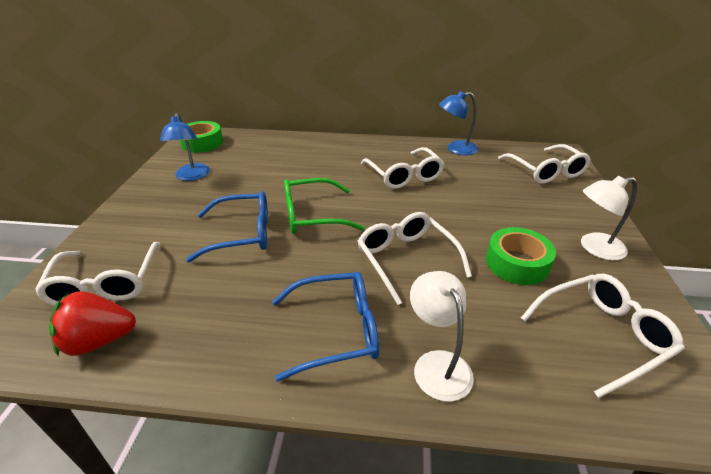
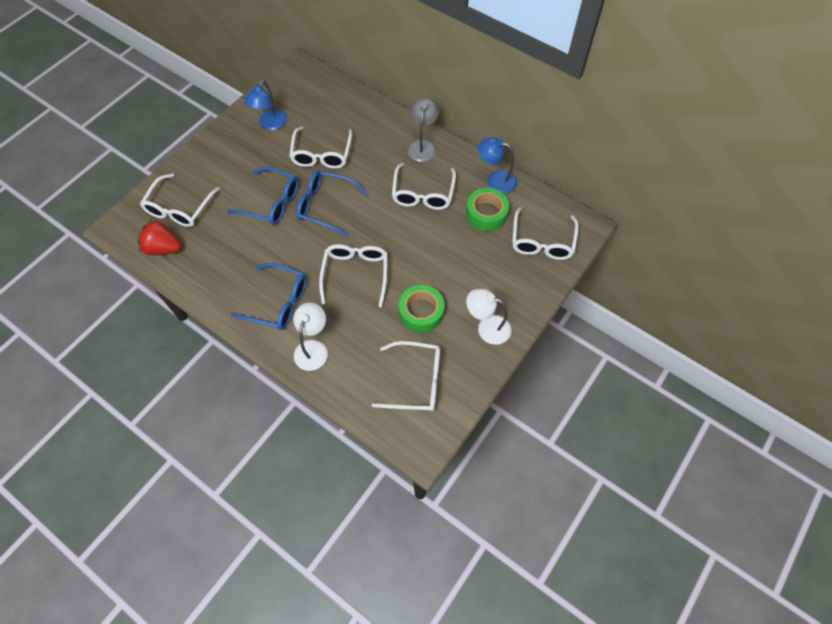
camera: 30 degrees right, 25 degrees up
(202, 143) = (298, 81): green tape -> green tape (486, 213)
(271, 180) = (322, 154): none -> white glasses
(312, 215) = (326, 206): green glasses -> blue glasses
(367, 148) = (423, 146): none -> grey lamp

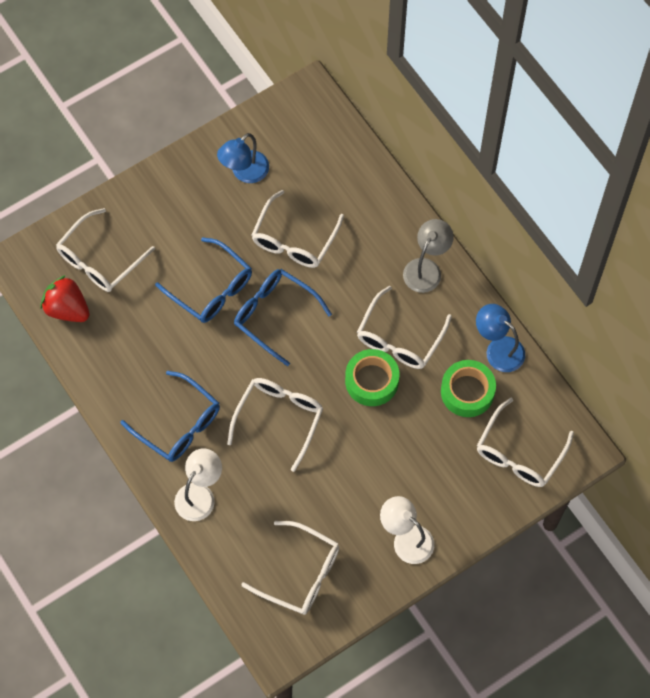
camera: 20 degrees right, 5 degrees up
(421, 312) = (338, 493): green tape -> green tape (371, 381)

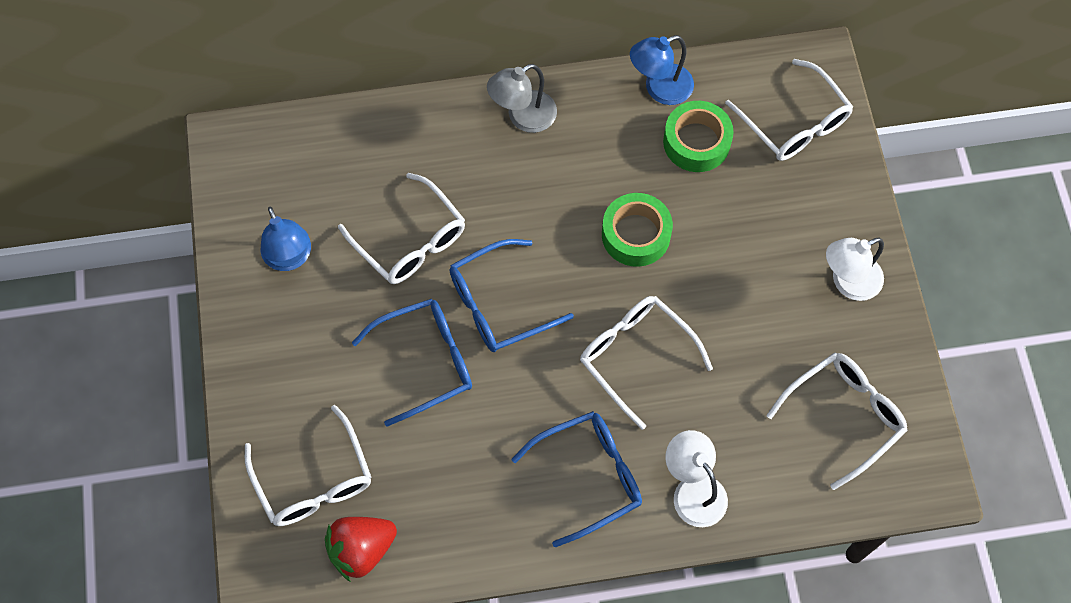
camera: 65 degrees left, 0 degrees up
(400, 338) = (596, 182): white glasses -> none
(426, 268) = (523, 117): grey lamp -> grey lamp turned 90 degrees counterclockwise

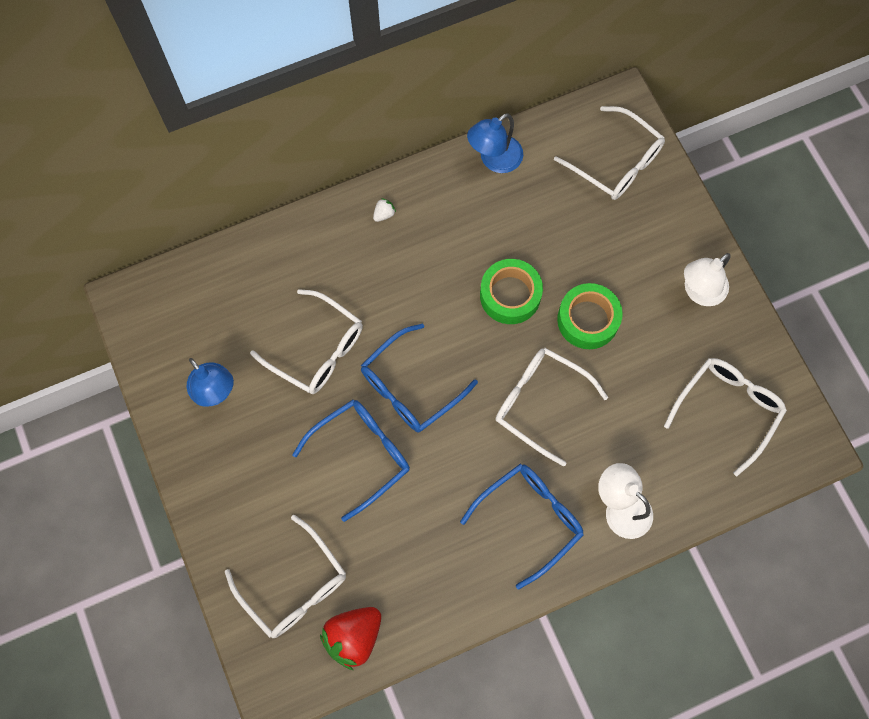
camera: 15 degrees left, 5 degrees up
(523, 117) = (384, 214): grey lamp -> white strawberry
(696, 142) = (539, 200): green tape -> green tape (588, 320)

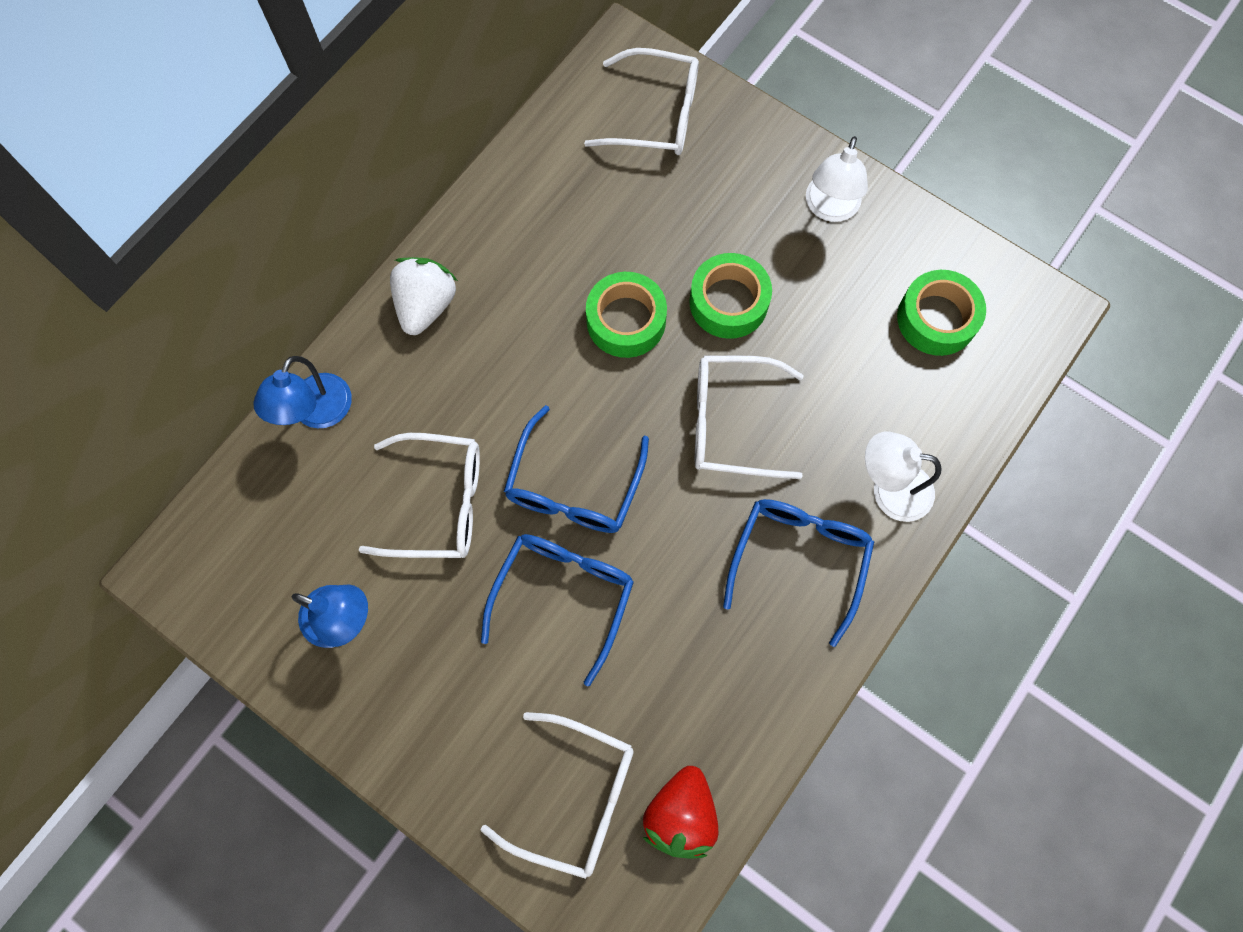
camera: 30 degrees left, 0 degrees up
(384, 214) = (426, 305): white strawberry -> white strawberry, size x2.35
(494, 160) = (518, 180): blue lamp -> blue lamp (316, 413)
(727, 410) = (936, 319): white glasses -> green tape

